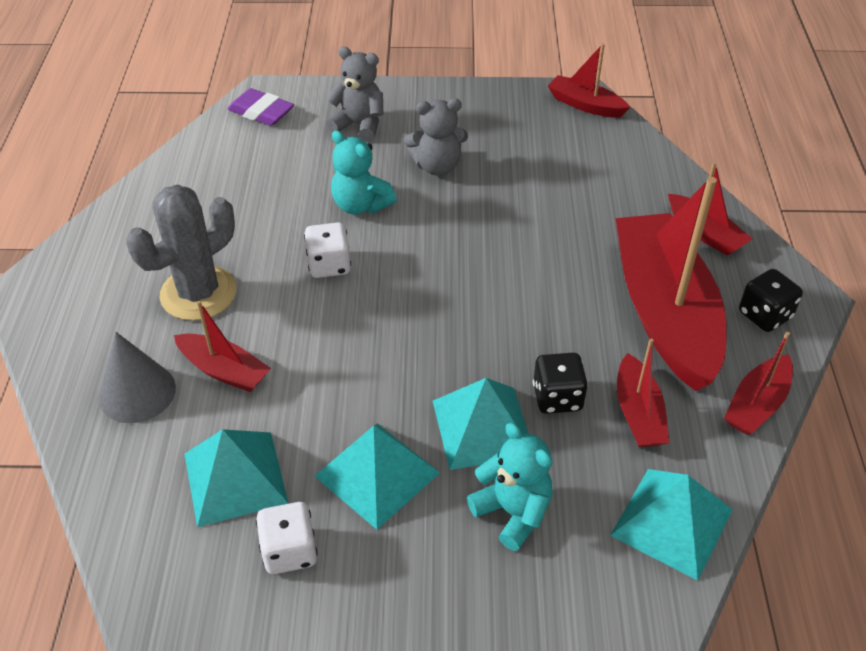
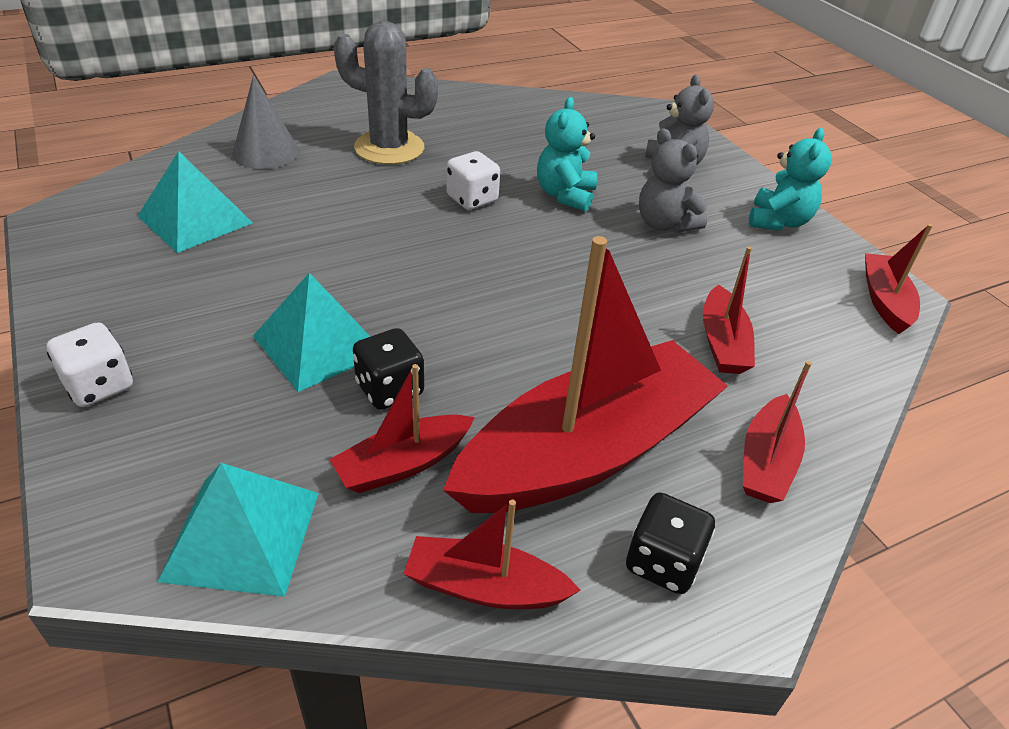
camera: 60 degrees right, 5 degrees down
(224, 370) = (310, 182): red boat -> red boat (722, 343)
(261, 112) = (632, 116): purple eraser -> none
(289, 551) = (124, 267): white dice -> white dice (99, 385)
(377, 474) = (228, 292): turquoise pyramid -> none
(513, 512) = (212, 393): turquoise teddy bear -> turquoise teddy bear (778, 221)

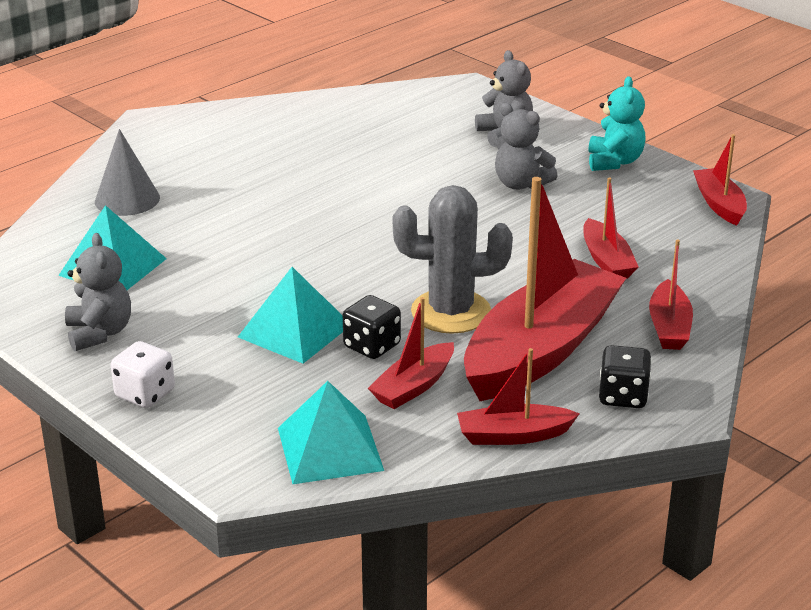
camera: 15 degrees left, 10 degrees down
(119, 293) = (99, 333): none -> grey teddy bear
(389, 148) = (239, 171): grey cactus -> grey cactus (451, 312)
(472, 199) = (344, 199): white dice -> none
(565, 195) = (423, 178): turquoise teddy bear -> none

